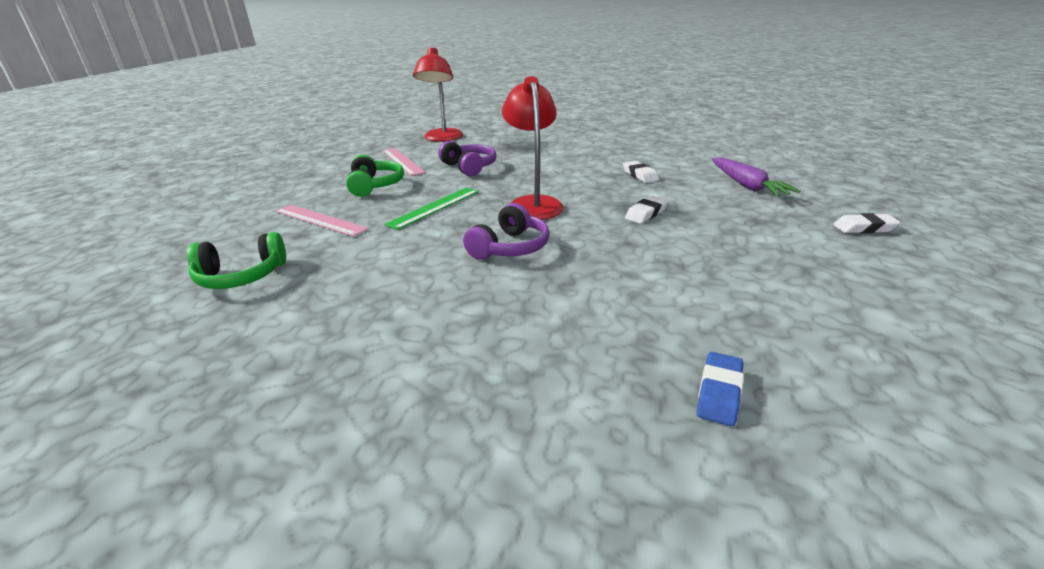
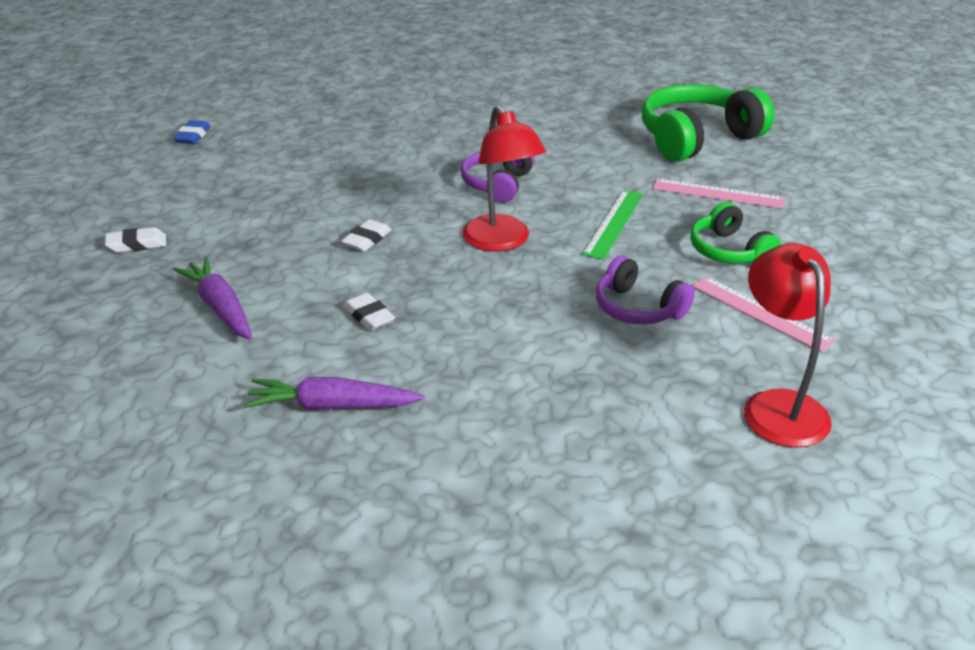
camera: 165 degrees right, 5 degrees up
(241, 276) = (697, 138): green headphones -> green headphones, size x1.72
(656, 149) = (332, 406): none -> purple carrot
(719, 393) = (339, 116): blue eraser -> blue eraser (193, 136)

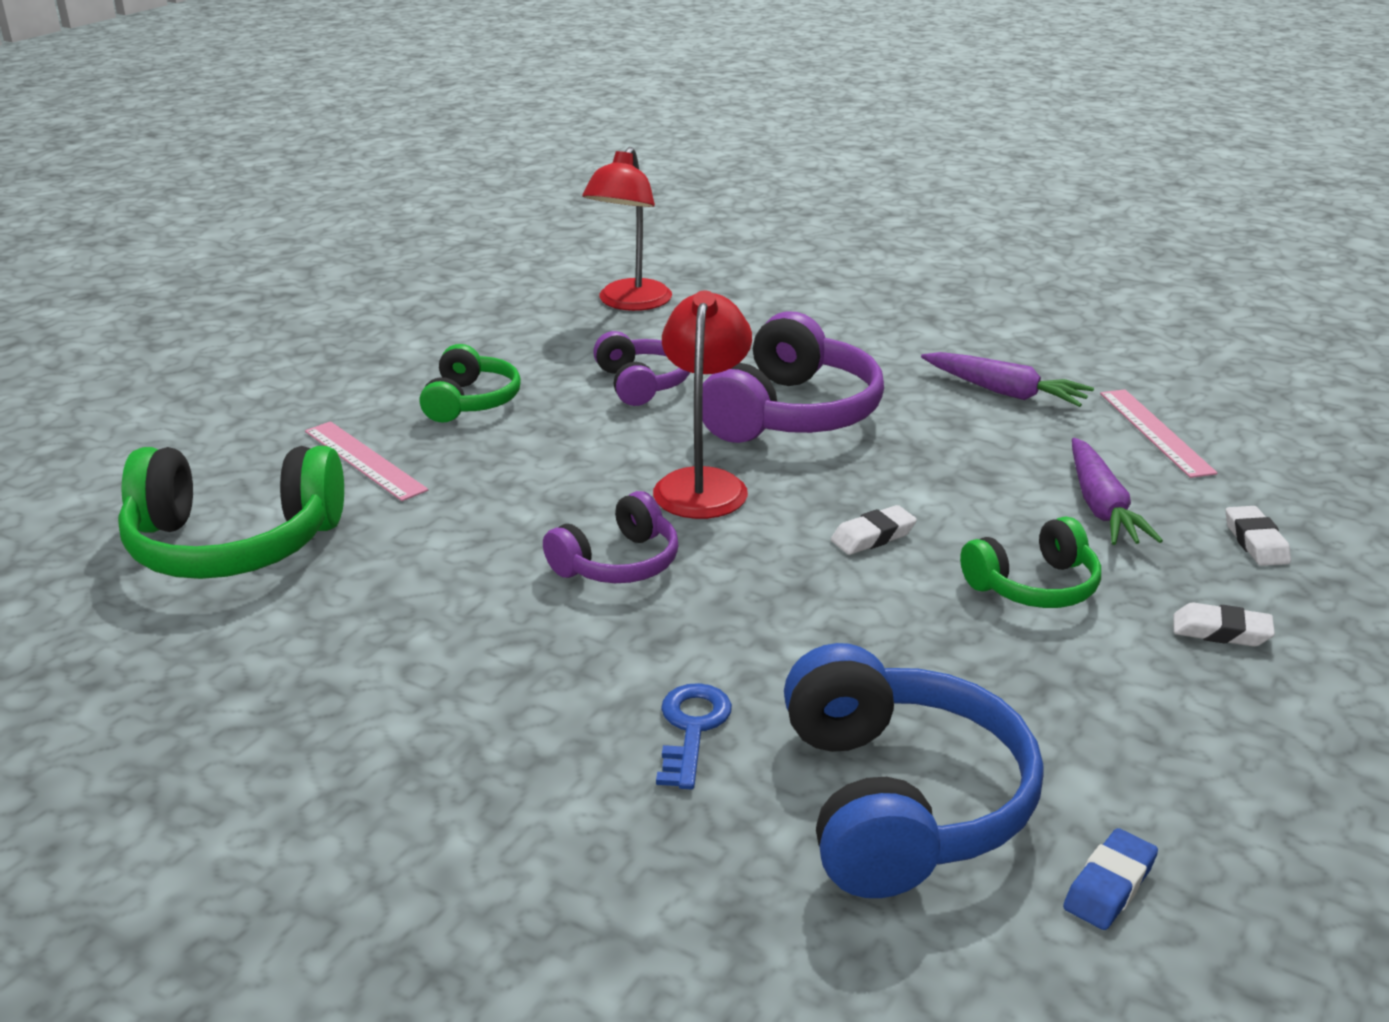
camera: 150 degrees left, 5 degrees down
(254, 239) = (1034, 586): none -> green headphones
(286, 137) = (900, 802): none -> blue headphones
(369, 316) = (926, 450): white eraser -> white eraser (1255, 542)
(391, 135) = (692, 729): none -> blue key
(495, 318) = (792, 413): none -> purple headphones
(614, 223) = (543, 464): green ruler -> none
(760, 313) = (537, 351): pink ruler -> pink ruler (1156, 432)

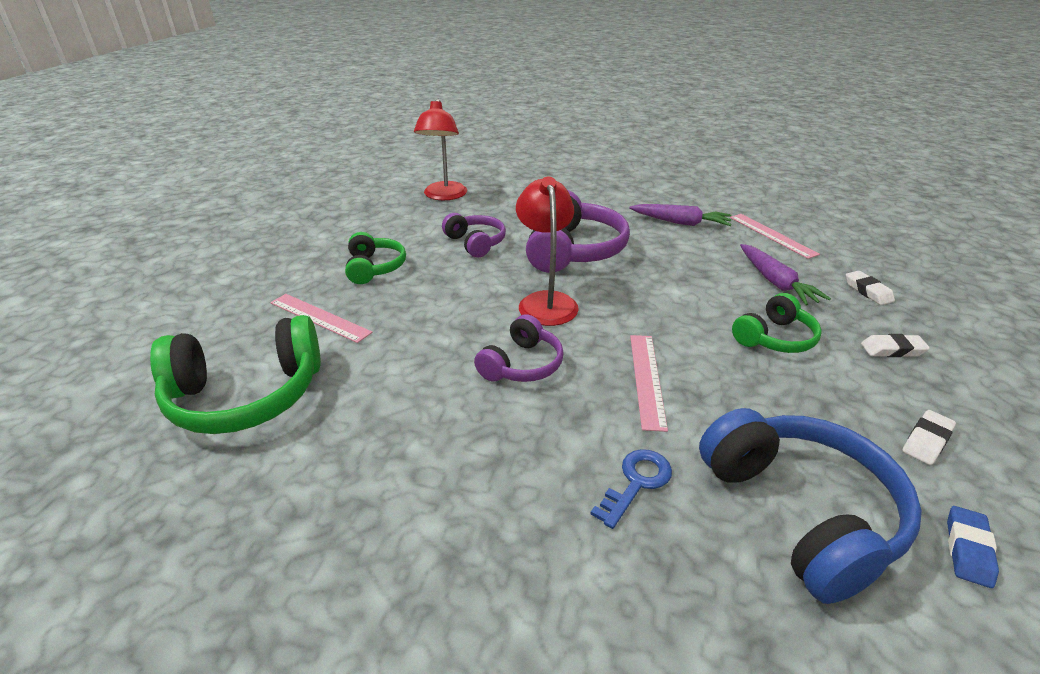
camera: 15 degrees left, 5 degrees up
(692, 729) = (636, 483): blue key -> blue key turned 45 degrees clockwise
(790, 610) = (646, 379): none -> pink ruler
(873, 536) = (665, 321): white eraser -> white eraser (926, 441)

